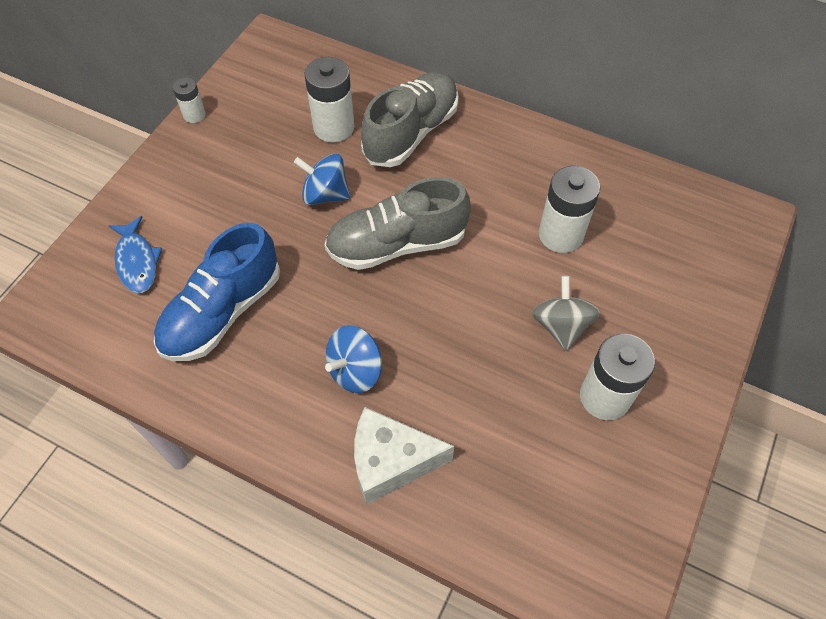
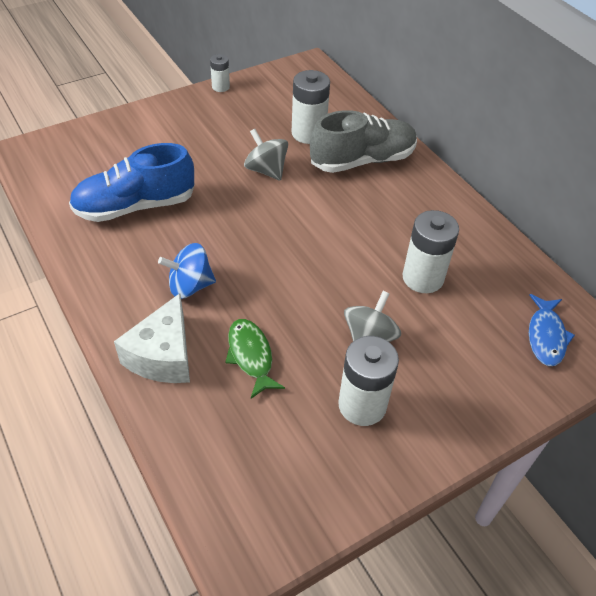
camera: 30 degrees right, 10 degrees down
(137, 261) = (110, 152): blue fish -> blue fish (546, 336)
(325, 194) = (266, 170): blue spinning top -> grey spinning top
(391, 461) = (163, 355): white cheese -> white cheese turned 105 degrees counterclockwise
(397, 244) = (290, 224): grey shoe -> none
(472, 410) = (251, 356): none -> green fish

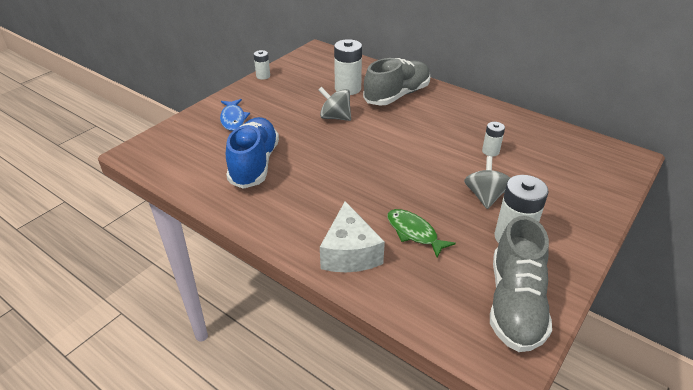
camera: 20 degrees left, 10 degrees down
(135, 206) = (254, 164): blue shoe -> blue shoe turned 135 degrees clockwise
(190, 286) = (335, 202): blue spinning top -> none
(301, 488) = (515, 303): none -> grey shoe
(423, 278) = (490, 151): white battery -> white battery, size x0.55
(546, 336) = (591, 162): blue fish -> blue fish (233, 119)

